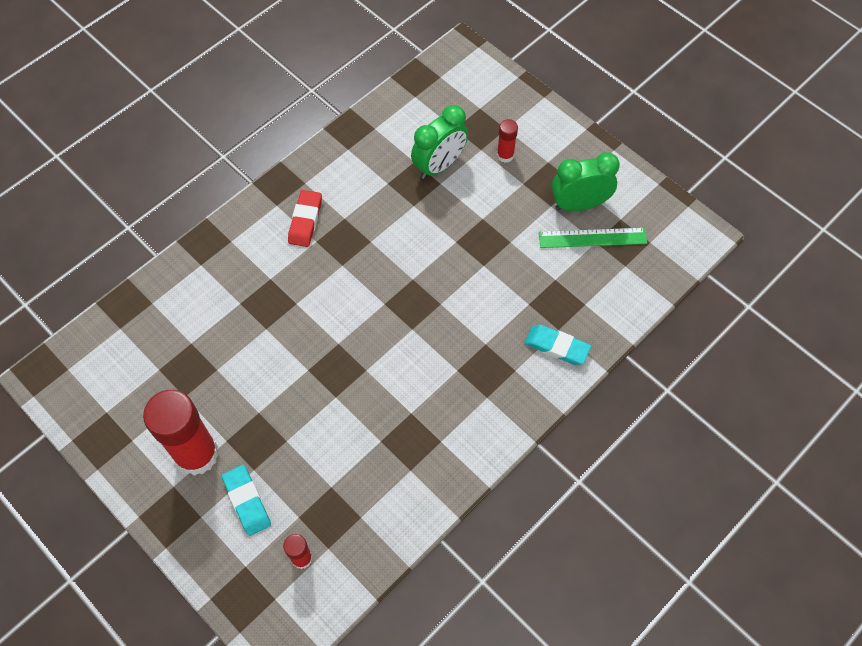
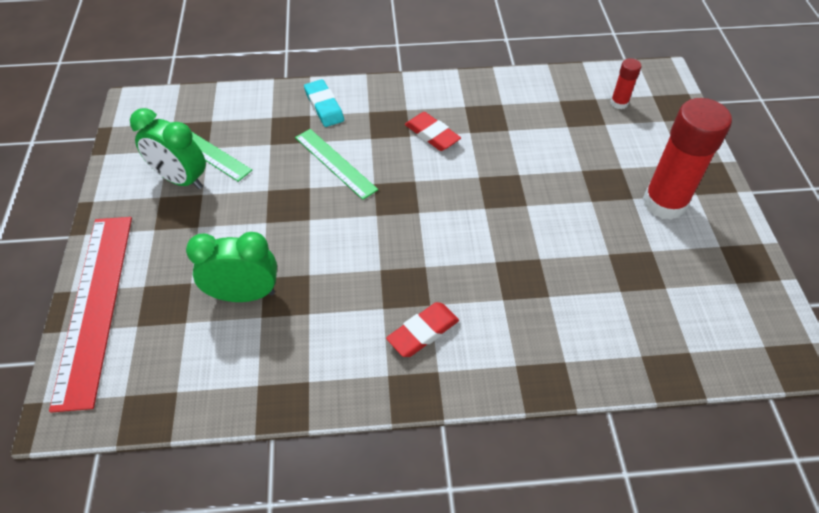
camera: 140 degrees left, 10 degrees down
(247, 501) = (640, 152): turquoise eraser -> none
(439, 385) = (432, 135): none -> red eraser
(487, 299) = (335, 163): none -> green ruler
(505, 155) = (179, 260): red glue stick -> none
(518, 100) = (94, 305): none -> red ruler

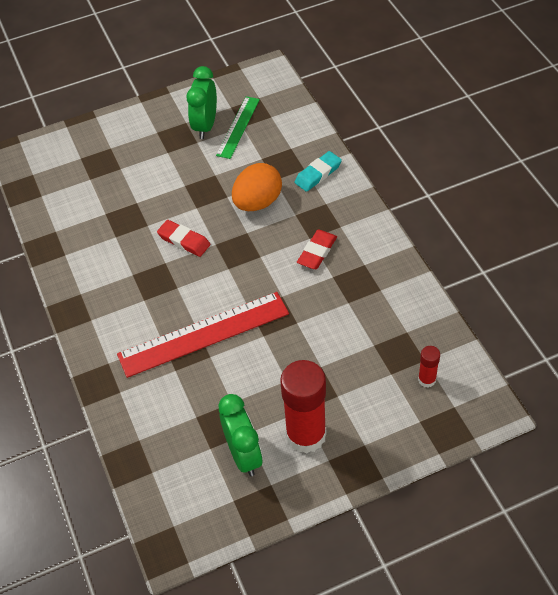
camera: 75 degrees right, 0 degrees up
(94, 305) = (88, 132): red ruler -> red ruler (203, 334)
(244, 294) = (119, 198): green clock -> green clock (243, 455)
(335, 163) = (257, 202): green ruler -> orange egg
(423, 332) = (119, 302): red eraser -> red eraser (184, 241)

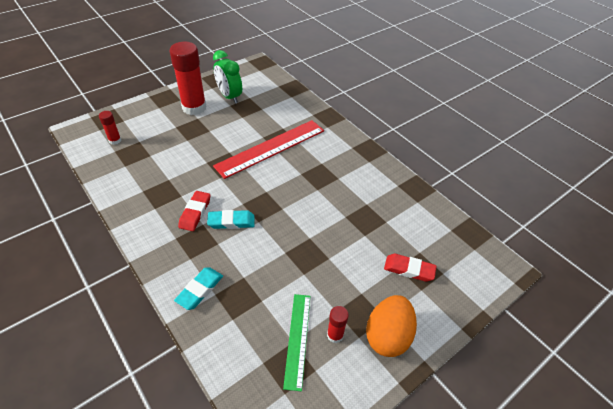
camera: 160 degrees right, 5 degrees down
(184, 241) = (309, 207): red eraser -> red eraser (409, 269)
(205, 126) = (335, 335): green clock -> red glue stick
(257, 202) = (255, 250): orange egg -> orange egg (387, 336)
(277, 236) = (231, 222): none -> turquoise eraser

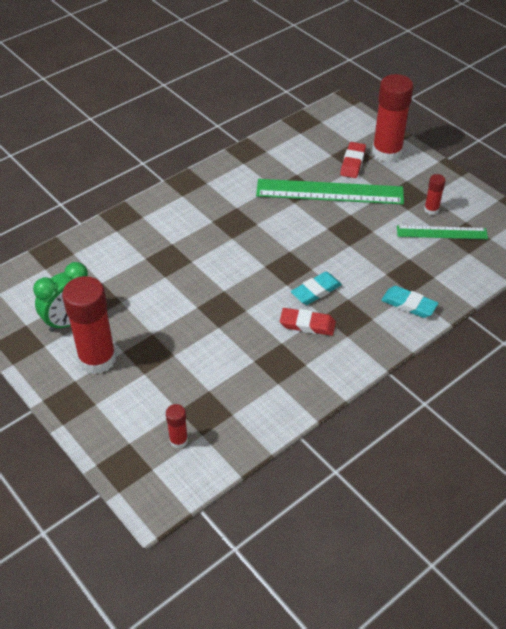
camera: 90 degrees left, 0 degrees up
(231, 222) = (316, 291): turquoise eraser -> turquoise eraser turned 60 degrees clockwise
(271, 148) = (187, 267): red ruler -> none
(361, 244) = (329, 192): none -> green ruler
(387, 336) = (423, 179): orange egg -> none
(431, 304) = (387, 153): none -> red glue stick

